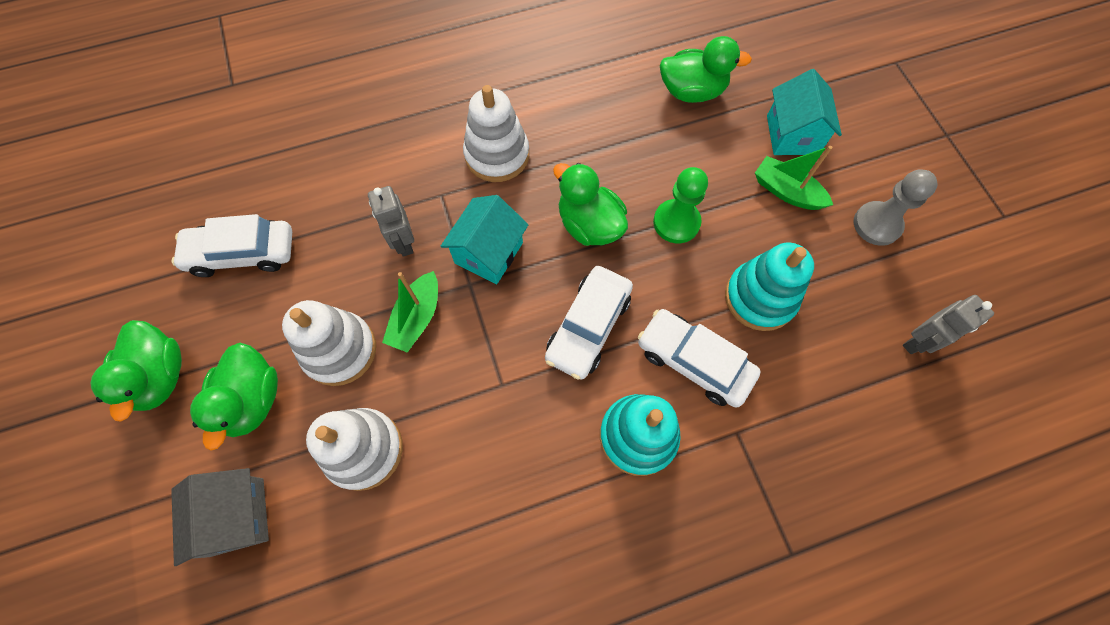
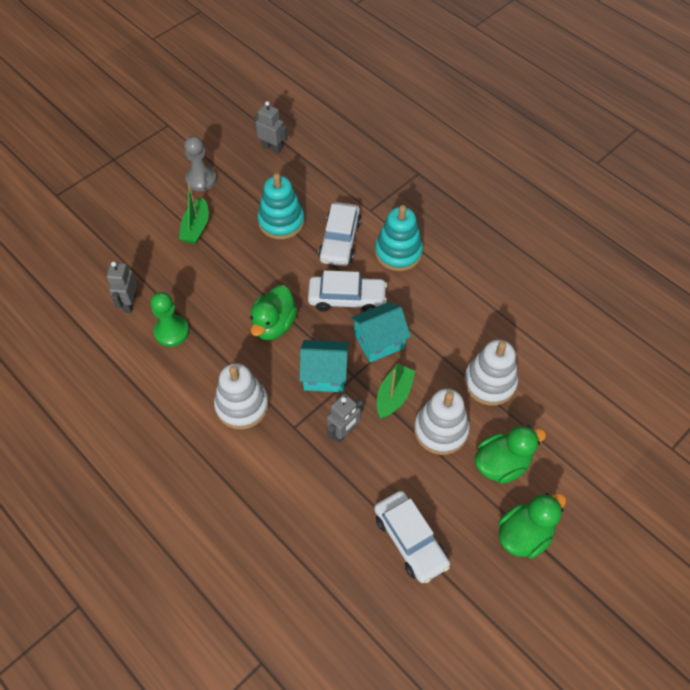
camera: 115 degrees left, 10 degrees down
(237, 516) = (567, 429): grey house -> none
(416, 318) = (394, 395): green boat -> green boat turned 60 degrees counterclockwise
(676, 222) = (248, 278): green pawn -> green pawn (171, 331)
(692, 91) = (129, 303): green duck -> grey robot
(792, 134) = (146, 236): turquoise house -> turquoise house (379, 341)

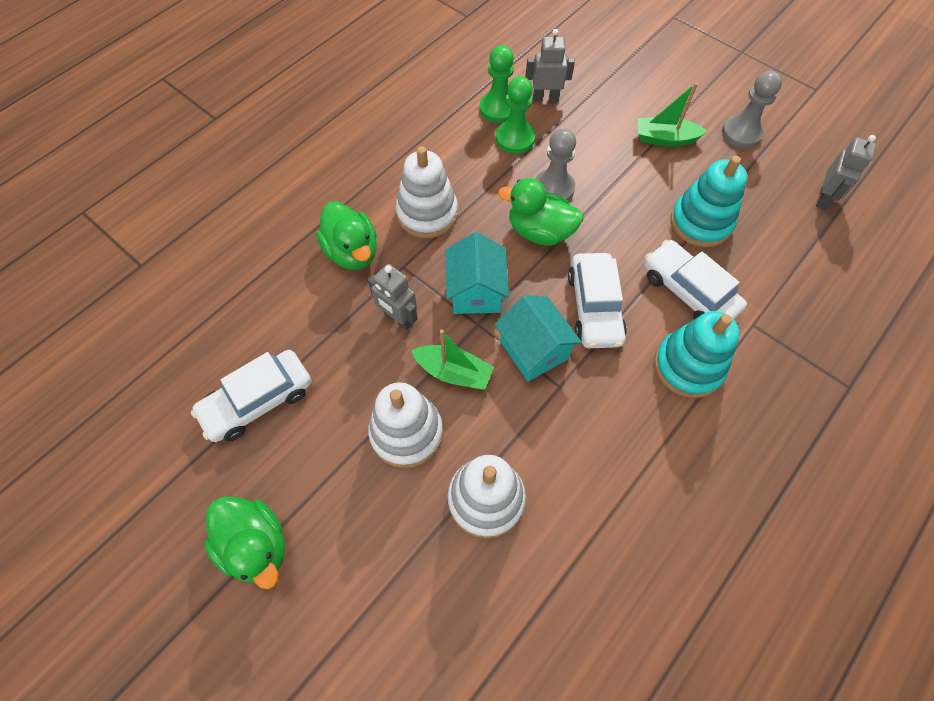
camera: 85 degrees right, 5 degrees up
(133, 341) = (498, 108): none -> green pawn
(232, 310) = (553, 188): none -> grey pawn
(340, 240) = (688, 291): white car -> white car turned 45 degrees clockwise
(501, 464) = (359, 515): green duck -> green duck (352, 252)

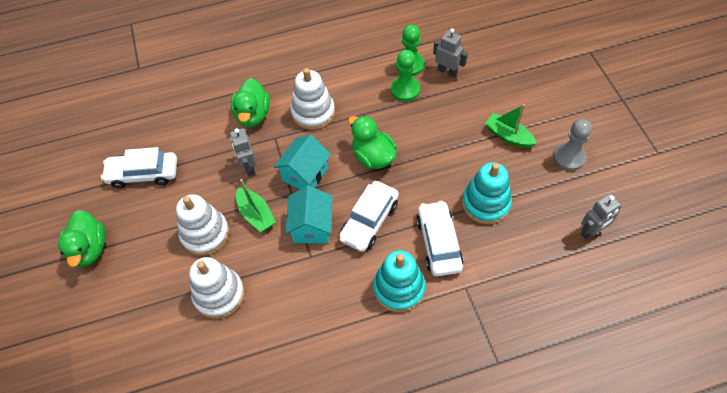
camera: 35 degrees right, 5 degrees down
(553, 188) = (404, 134): grey pawn -> none

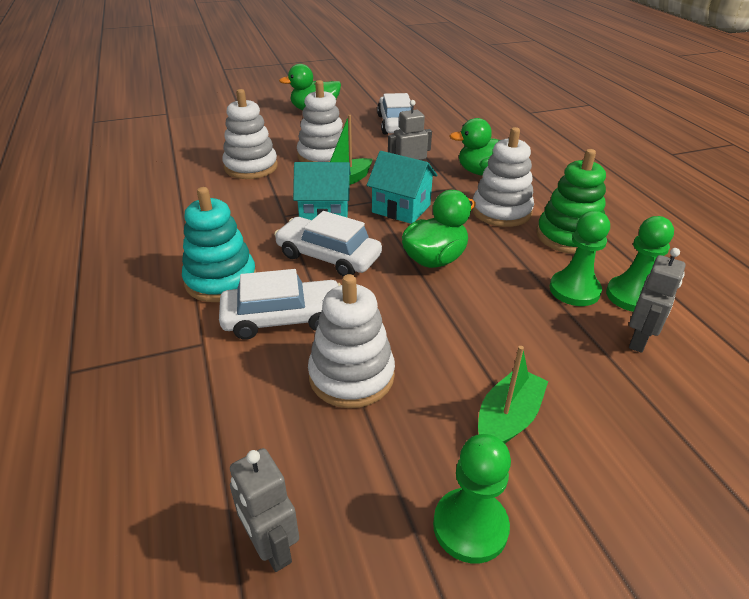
camera: 85 degrees right, 20 degrees down
(347, 81) = (568, 236): none -> green stacking toy
(485, 203) = (351, 376): turquoise stacking toy -> white stacking toy
(569, 157) = (470, 526): grey pawn -> green pawn

